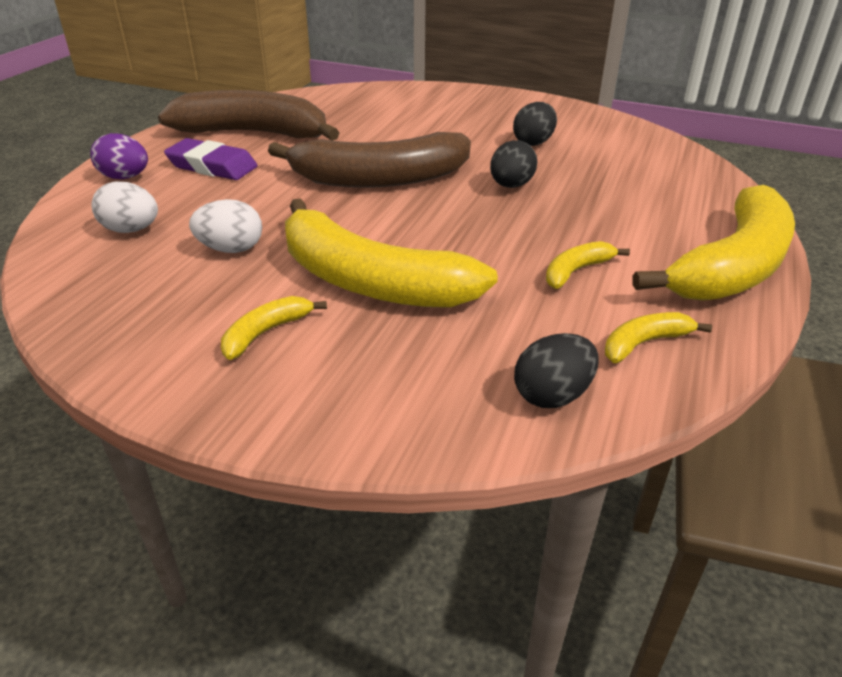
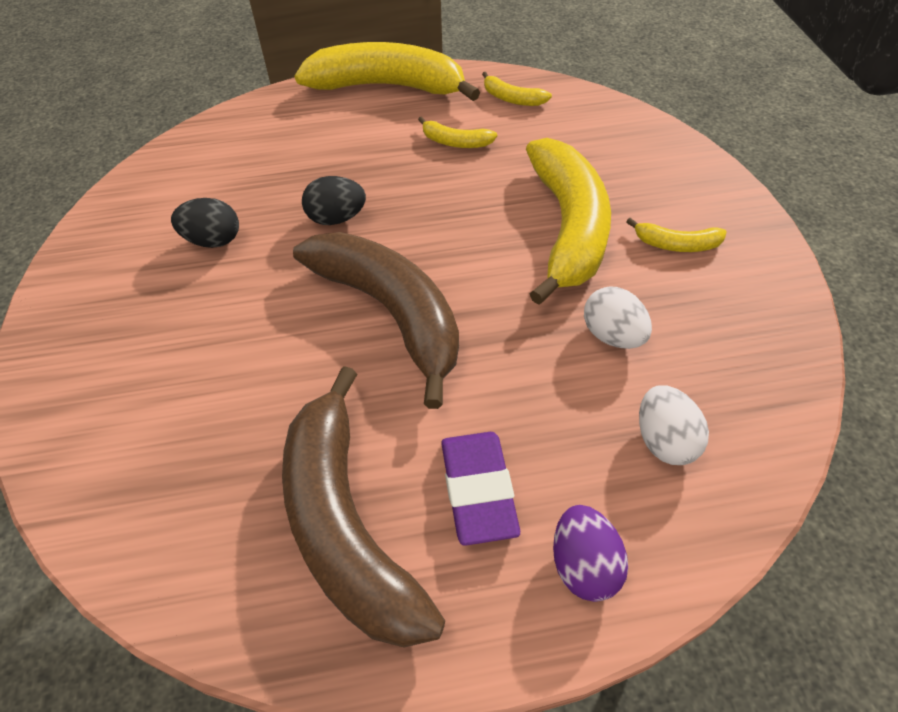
camera: 120 degrees left, 15 degrees up
(552, 395) = (593, 114): black egg -> none

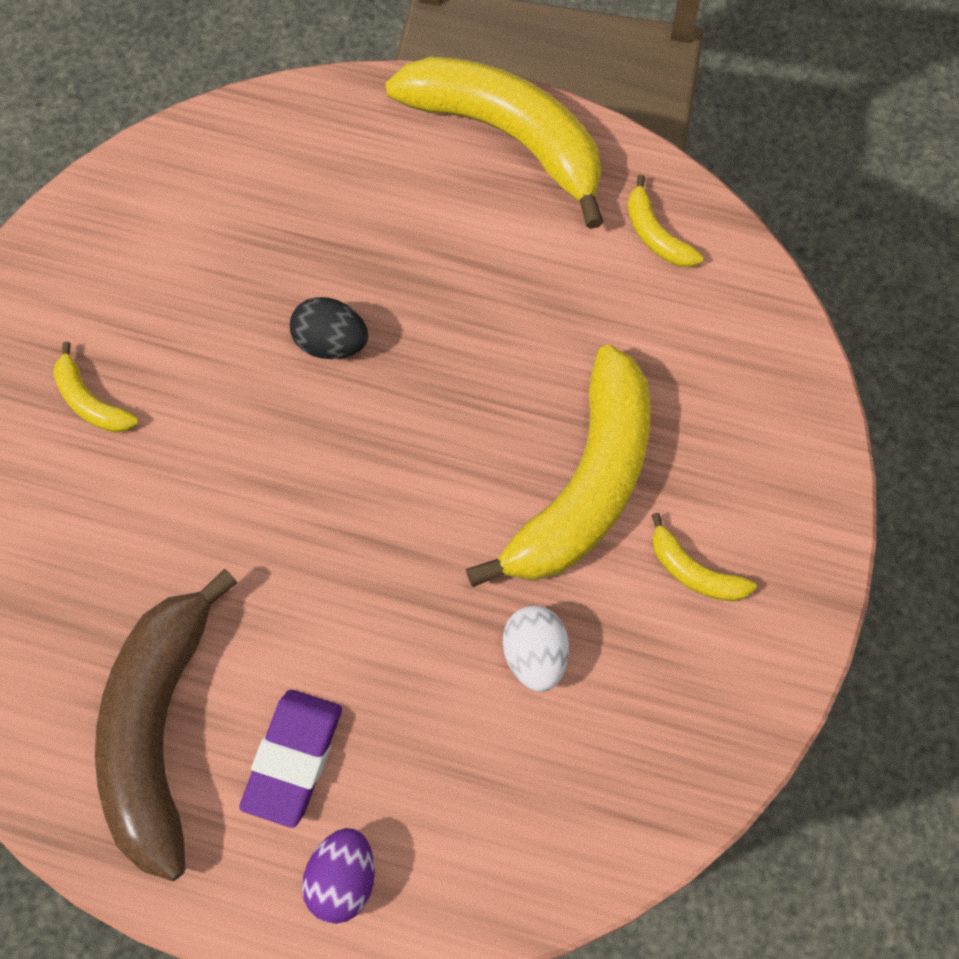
camera: 25 degrees right, 15 degrees up
(213, 240) = (181, 312): black egg -> none
(391, 313) = (321, 509): brown banana -> none
(455, 142) = (536, 281): yellow banana -> yellow banana (90, 402)
(664, 441) = (502, 801): white egg -> none

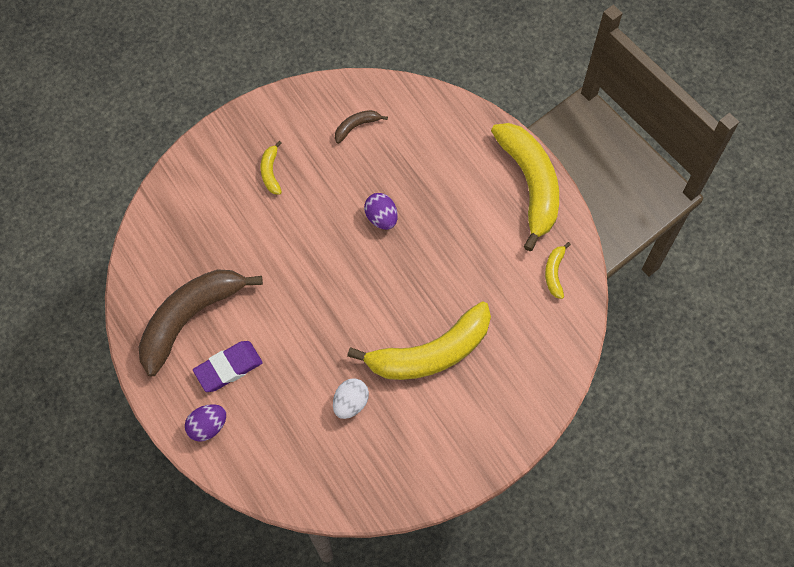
camera: 40 degrees right, 0 degrees up
(169, 236) = (356, 126): none -> brown banana
(331, 343) = (381, 218): black egg -> purple egg
(694, 572) = (442, 421): yellow banana -> none

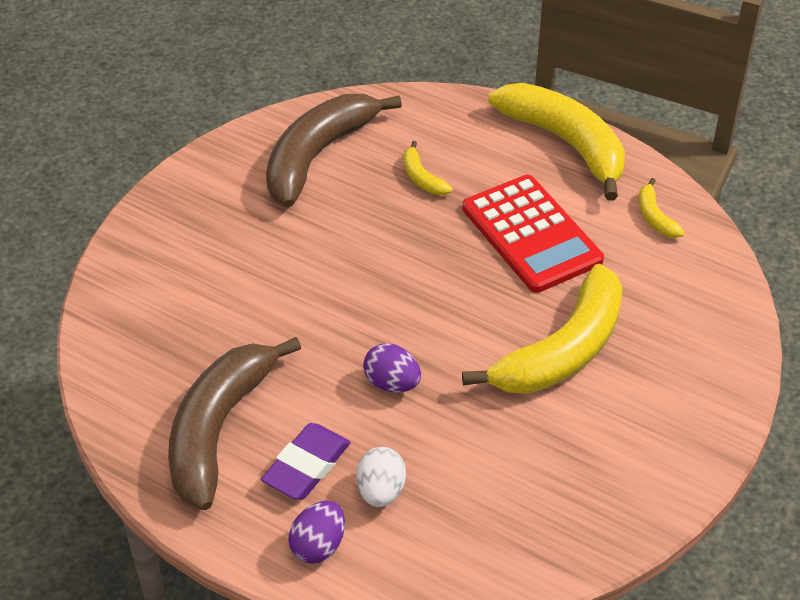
camera: 25 degrees left, 20 degrees down
(271, 172) = (235, 235): yellow banana -> yellow banana (422, 178)
(350, 403) = (497, 443): white egg -> white egg (381, 491)
(356, 126) = (317, 156): brown banana -> brown banana, size x2.36
(381, 218) = (408, 234): purple egg -> purple egg (392, 383)
(462, 252) = (531, 234): none -> red calculator

